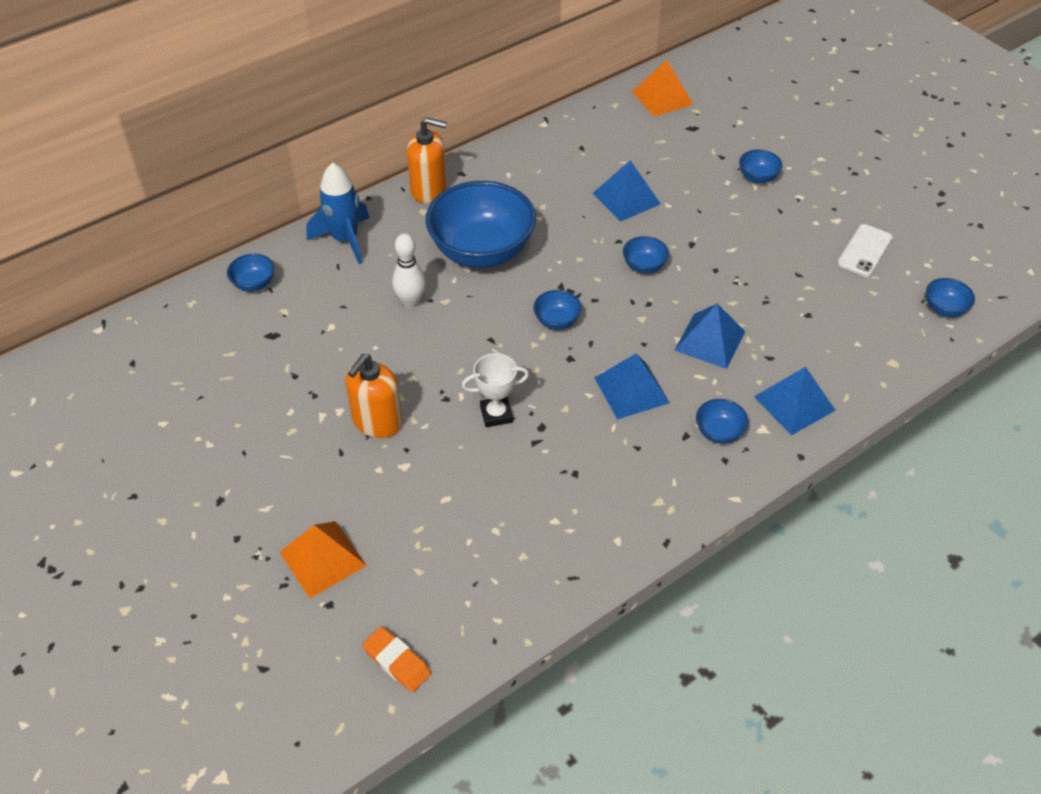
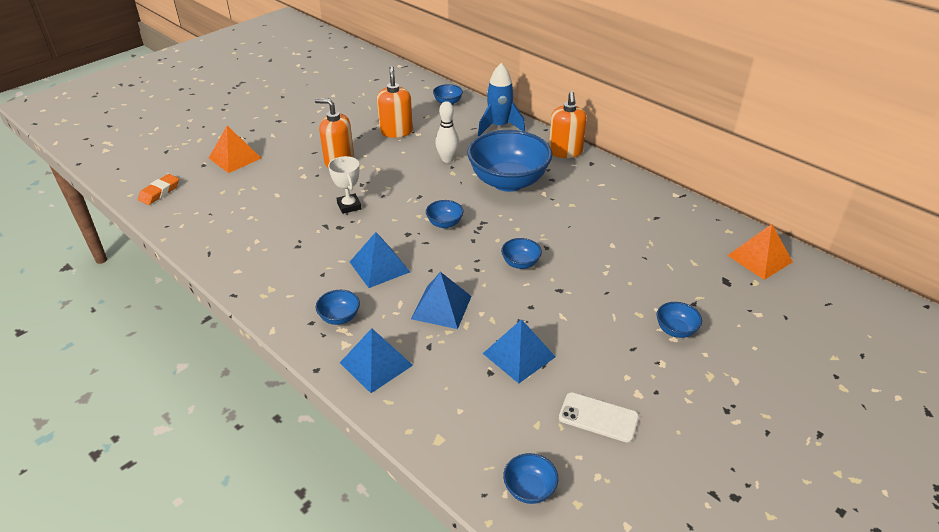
camera: 80 degrees right, 10 degrees down
(315, 350) = (396, 131): none -> orange soap dispenser
(626, 198) = (602, 247): blue pyramid -> blue pyramid (519, 355)

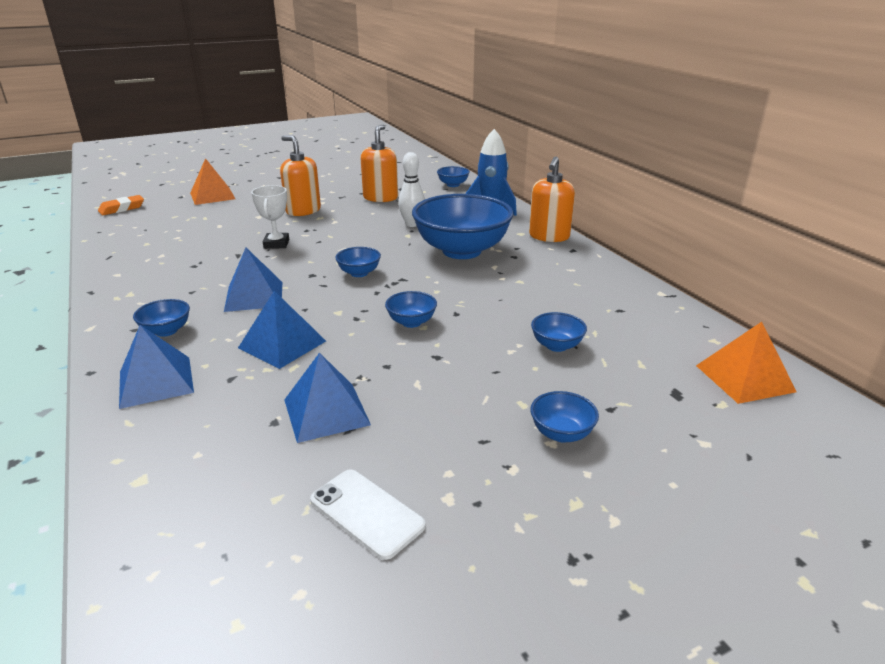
camera: 20 degrees right, 10 degrees down
(529, 489) = (189, 580): blue bowl -> blue bowl (556, 345)

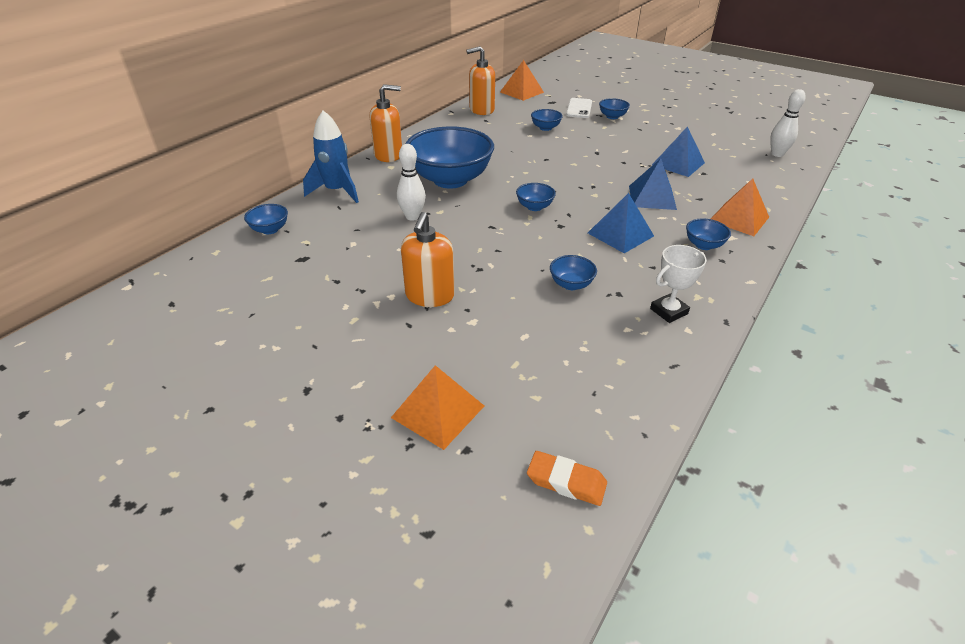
camera: 120 degrees left, 10 degrees up
(156, 381) = (739, 219): blue pyramid -> orange pyramid
(204, 574) = (777, 154): none -> white bowling pin
(276, 244) = (528, 270): white trophy -> white trophy (669, 311)
(367, 513) = (708, 138): white phone -> white phone (579, 108)
(380, 198) = (347, 260): orange soap dispenser -> orange soap dispenser (481, 110)
(411, 322) = (574, 168): blue bowl -> blue bowl (571, 284)

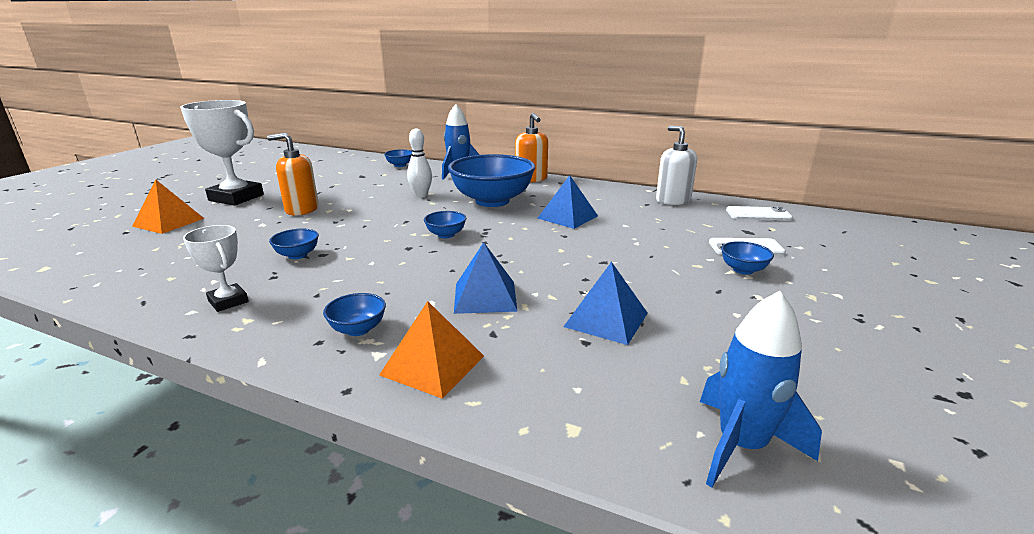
camera: 80 degrees right, 15 degrees down
(348, 363) = (236, 198): none -> white trophy
(481, 110) = (673, 200): orange soap dispenser -> white soap dispenser
(522, 92) = (758, 214): orange pyramid -> white phone
(545, 128) = (654, 231): blue bowl -> none
(566, 481) = (61, 260): orange eraser -> none
(620, 234) = (388, 277): blue pyramid -> blue pyramid (567, 217)
(777, 154) = (741, 445): white bowling pin -> blue rocket

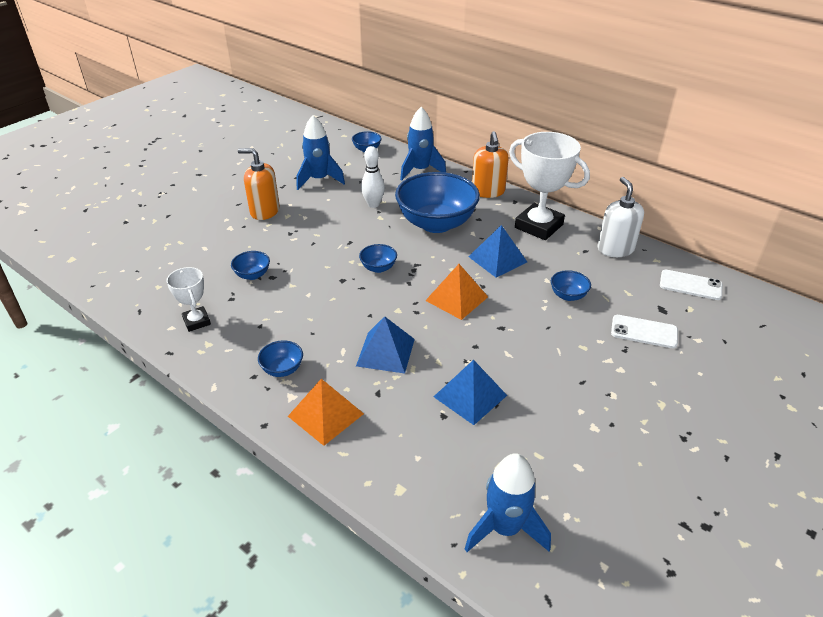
camera: 15 degrees right, 15 degrees up
(168, 222) = (157, 213): orange pyramid -> orange pyramid (456, 298)
(236, 198) = (212, 184): white trophy -> white trophy (538, 226)
(357, 185) = (319, 180): none -> blue rocket
(743, 270) = (621, 361): blue bowl -> blue bowl (568, 295)

